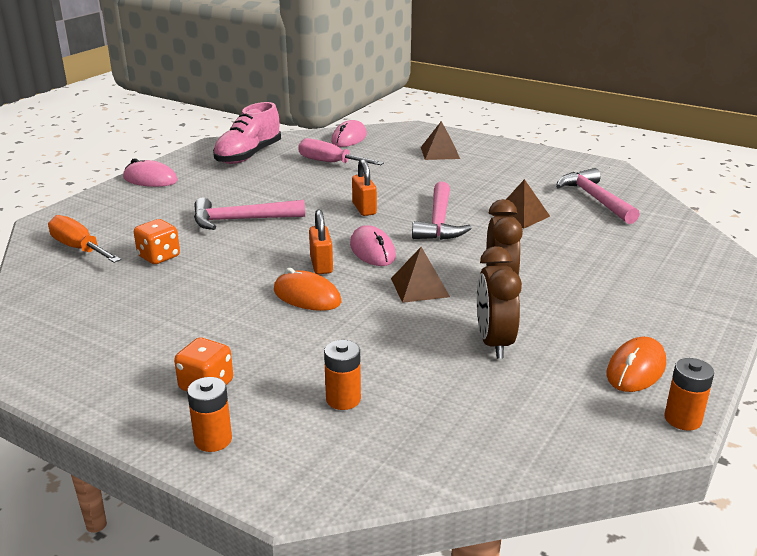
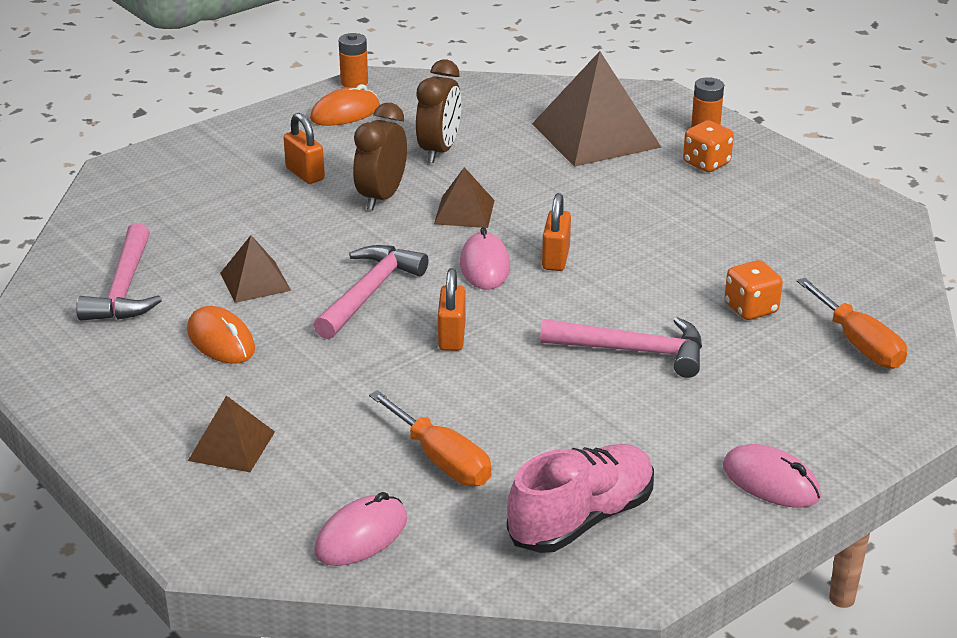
camera: 160 degrees left, 5 degrees up
(307, 296) = (588, 224): orange mouse -> orange mouse (221, 340)
(330, 163) = (441, 460): pink screwdriver -> orange screwdriver
(343, 399) = (596, 135): orange battery -> brown pyramid
(587, 294) = (305, 174): none -> orange padlock

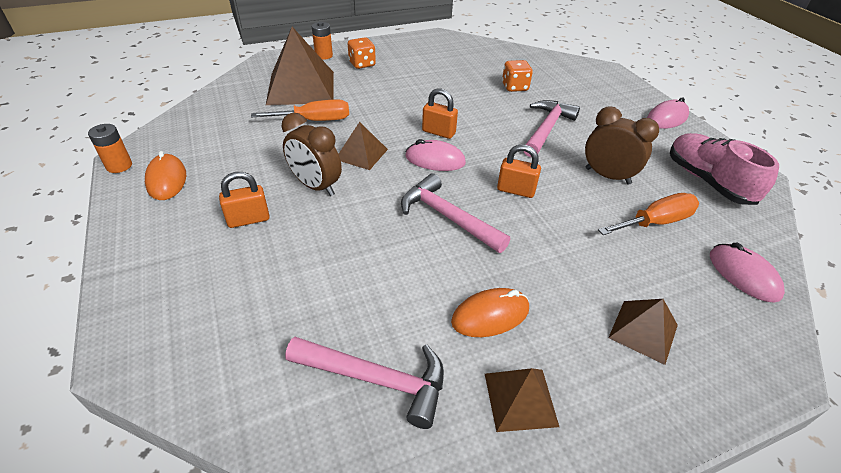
camera: 75 degrees left, 10 degrees up
(255, 281) = (405, 278): brown pyramid -> brown pyramid (520, 399)
(439, 151) = (269, 148): brown clock -> brown clock (607, 176)
(858, 344) = (553, 70): orange screwdriver -> orange screwdriver (315, 120)

